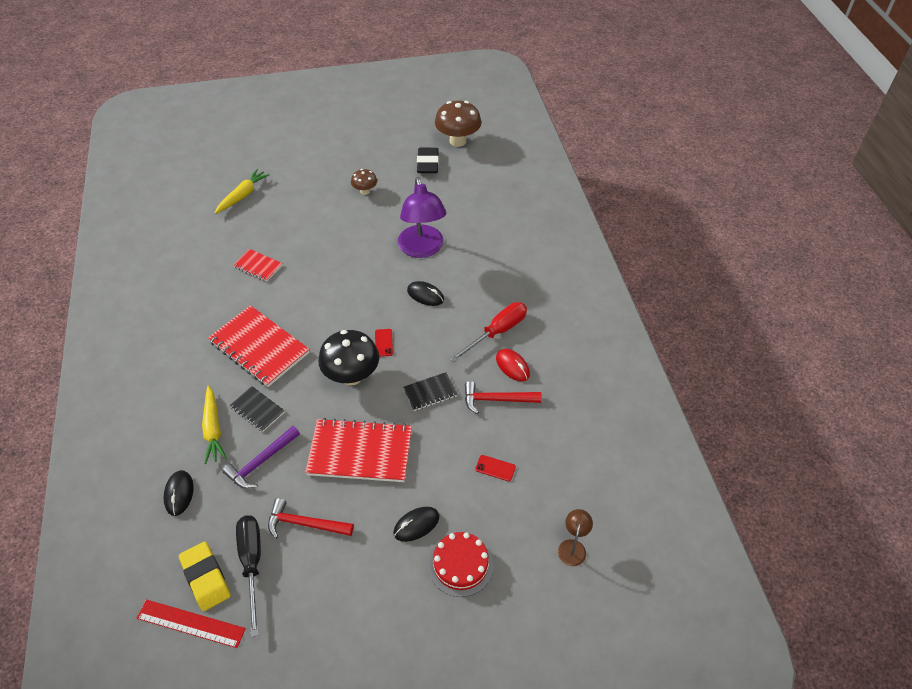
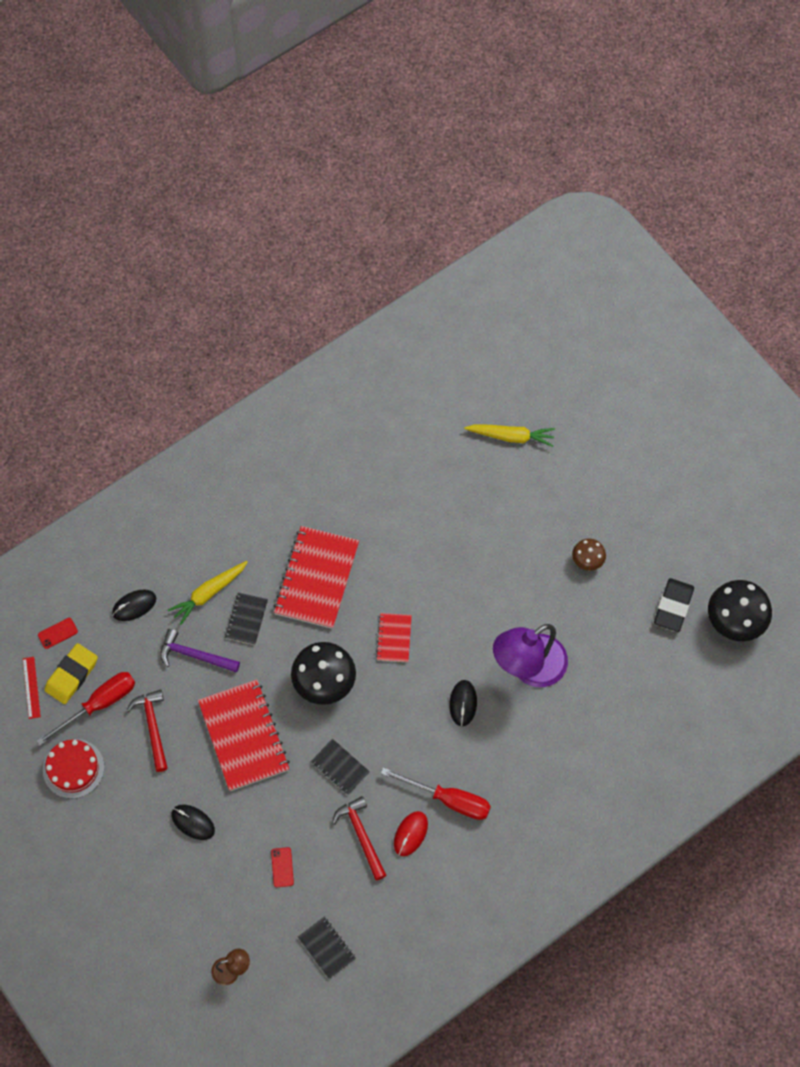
camera: 65 degrees right, 15 degrees up
(191, 623) = (31, 687): red ruler -> red ruler, size x0.66
(252, 564) = (99, 705): black screwdriver -> red screwdriver
(258, 266) = (418, 515): red notebook -> red notebook (394, 638)
(383, 343) = (379, 693): red phone -> red phone (57, 633)
(427, 163) = (673, 607): black eraser -> black eraser turned 45 degrees counterclockwise
(458, 141) = (734, 622): brown mushroom -> black mushroom
(460, 564) = (172, 878): red cake -> red cake (73, 768)
(583, 462) = (326, 948): none -> black notebook

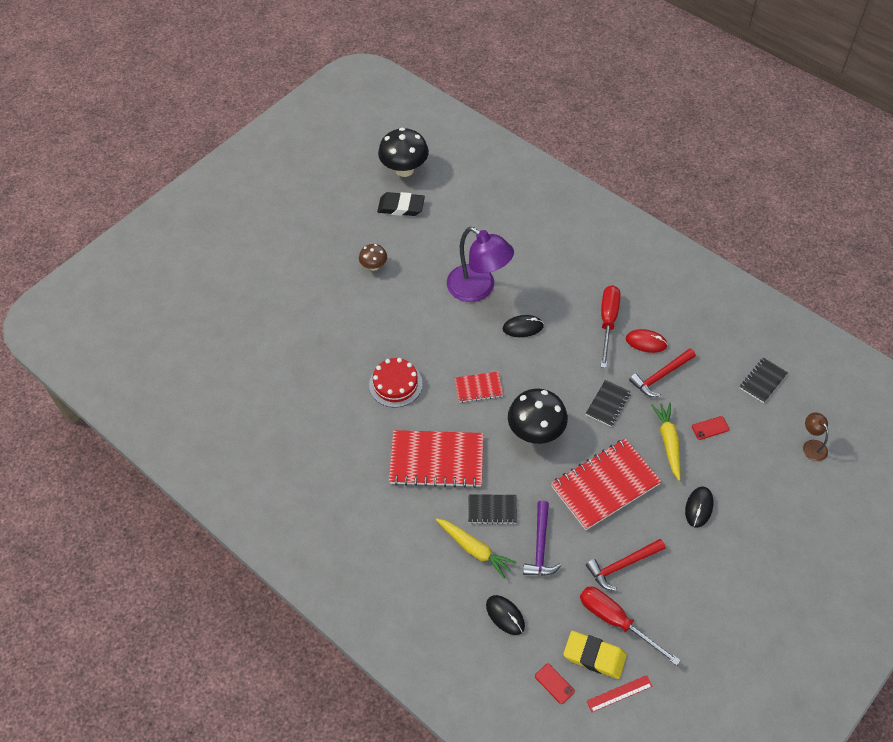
camera: 100 degrees left, 10 degrees down
(73, 768) = (687, 627): red cake -> red cake (395, 384)
(511, 437) = (266, 338): yellow carrot -> yellow carrot (668, 442)

